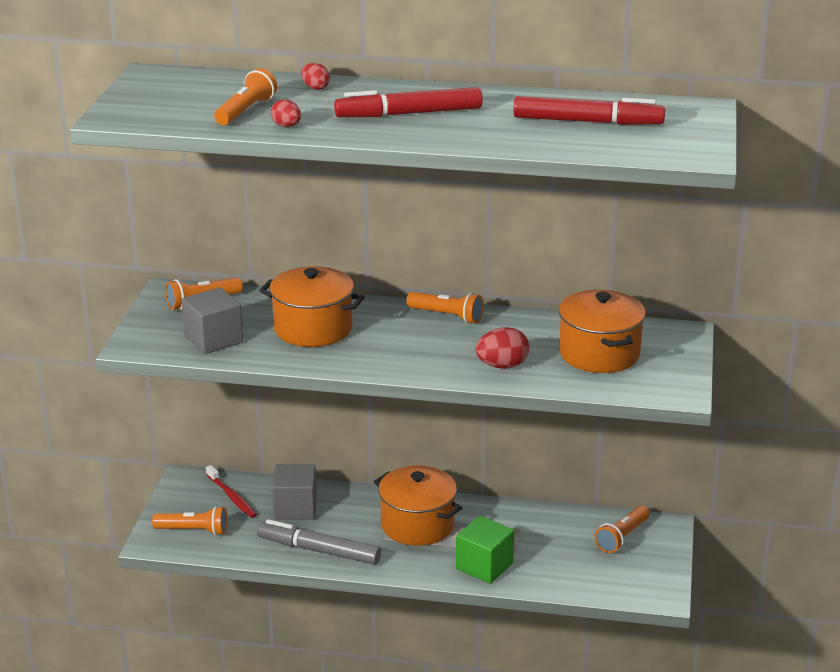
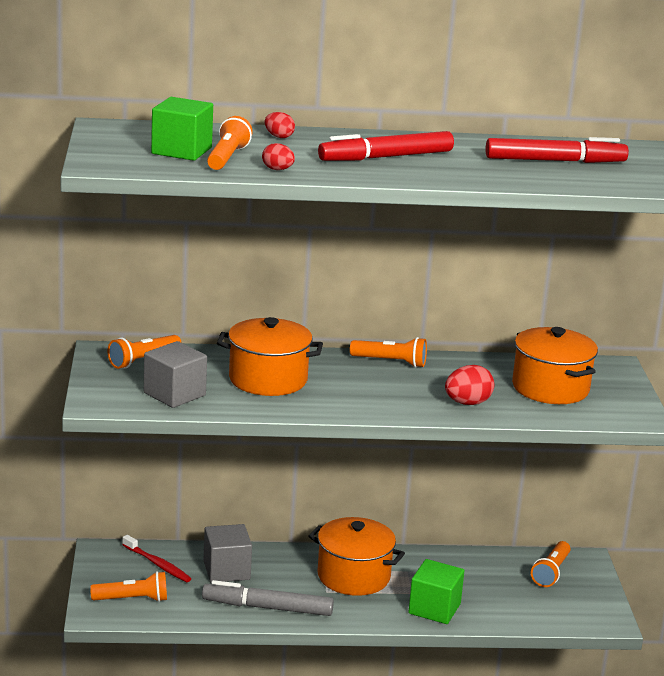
camera: 15 degrees left, 5 degrees down
(206, 102) = (181, 151): none -> green cube

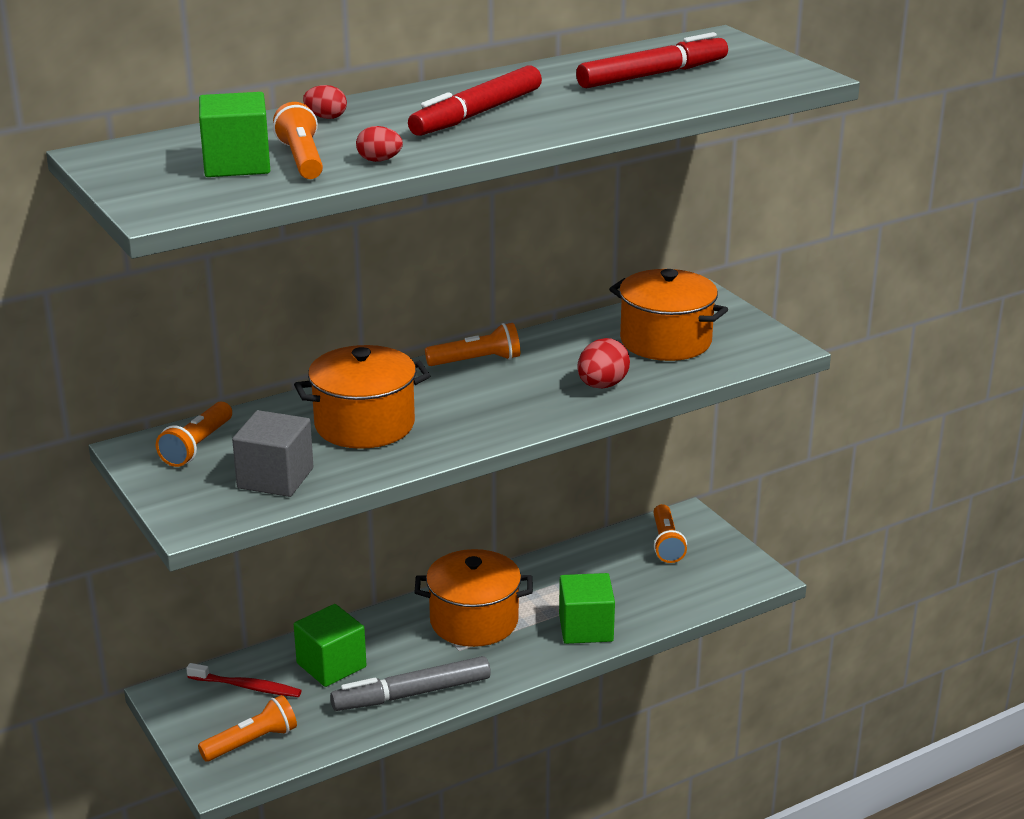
camera: 25 degrees left, 5 degrees up
(226, 570) = (331, 665): grey cube -> green cube

